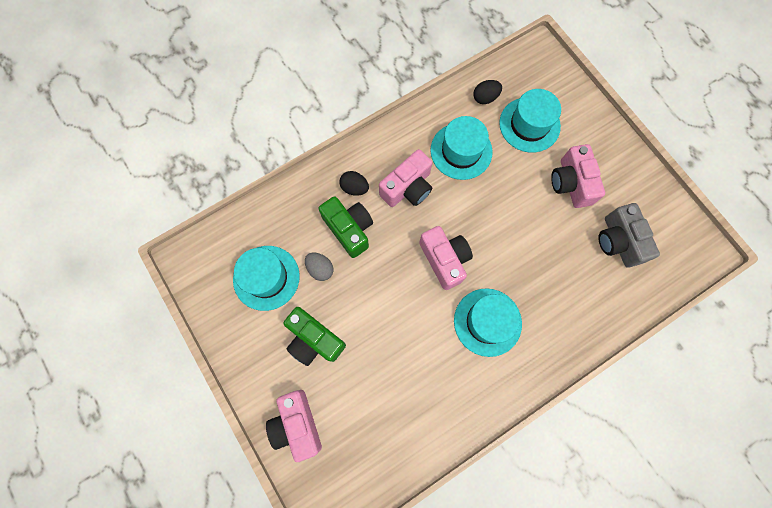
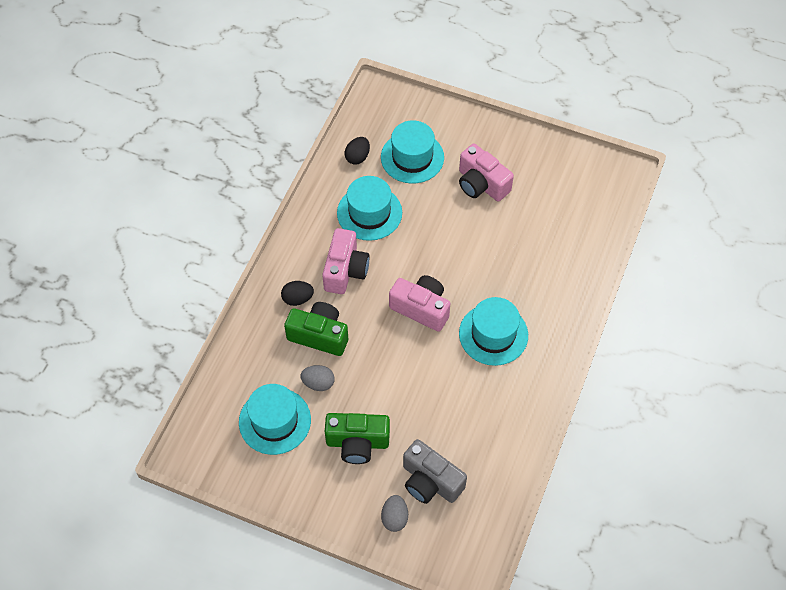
camera: 35 degrees left, 15 degrees down
(297, 424) = (394, 518): pink camera -> grey egg
(618, 241) = (552, 206): grey camera -> grey camera (430, 481)

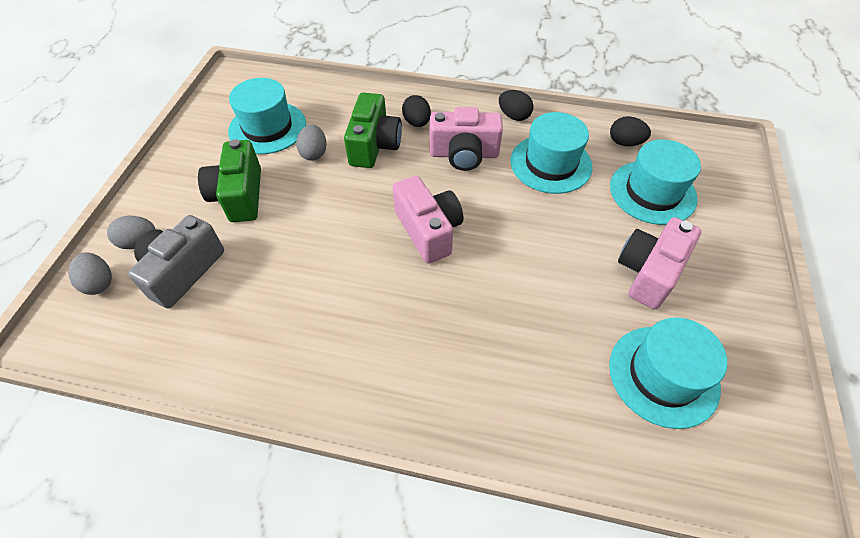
camera: 80 degrees right, 5 degrees down
(307, 224) = (514, 116): none -> black egg
(421, 308) = (428, 230): pink camera -> pink camera turned 45 degrees counterclockwise
(431, 543) = (99, 283): none -> grey egg
(493, 334) = (404, 316): turquoise hat -> turquoise hat (663, 375)

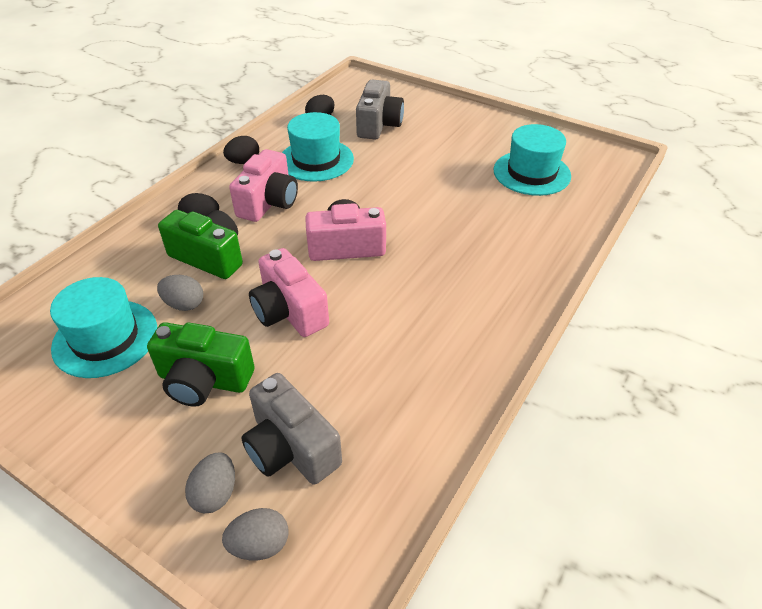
camera: 70 degrees left, 10 degrees down
(649, 272) = (449, 151): pink camera -> pink camera (289, 311)
(652, 192) = (378, 125): turquoise hat -> grey camera

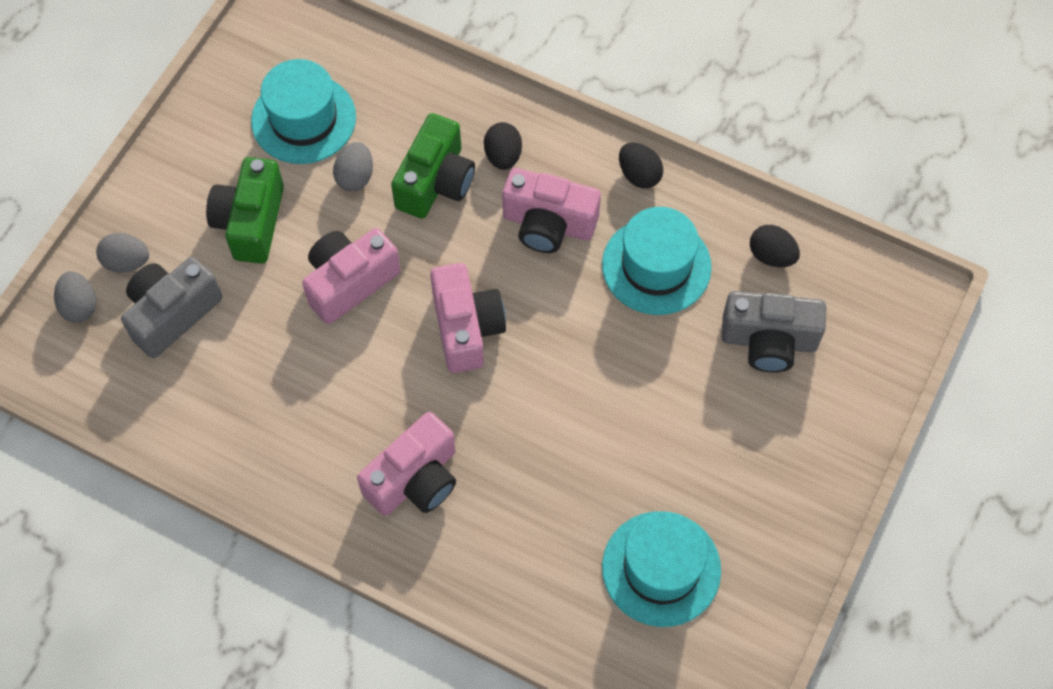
camera: 85 degrees right, 20 degrees up
(473, 279) = (415, 479): none -> pink camera

